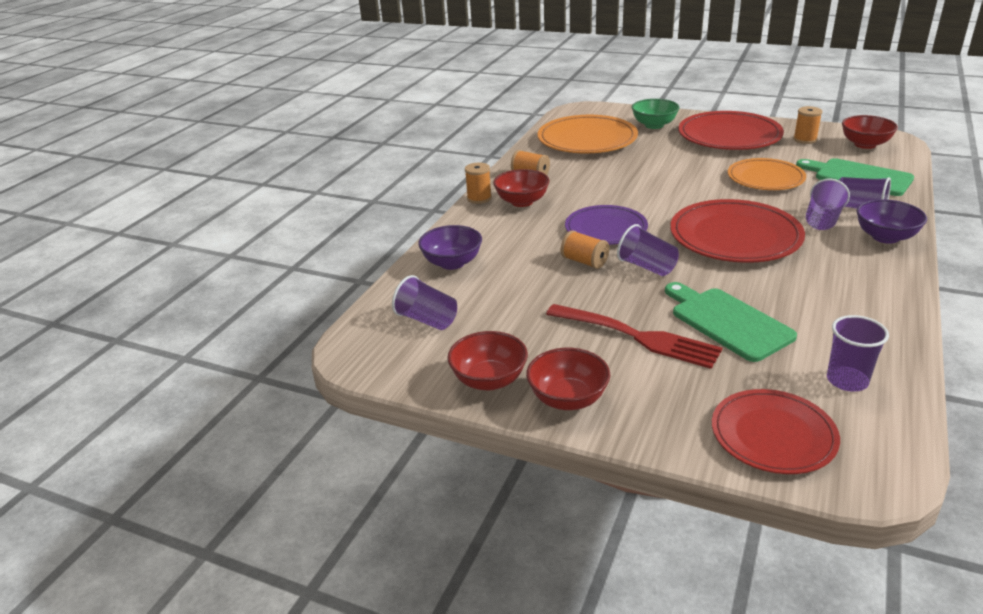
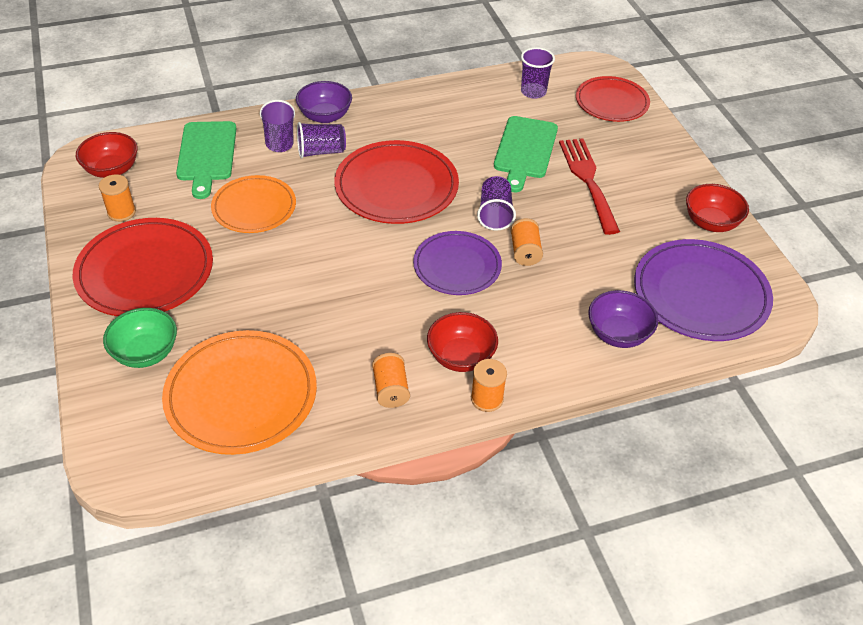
camera: 135 degrees left, 15 degrees up
(427, 320) = (700, 294): purple cup -> purple plate
(568, 399) = (681, 182): red bowl -> none

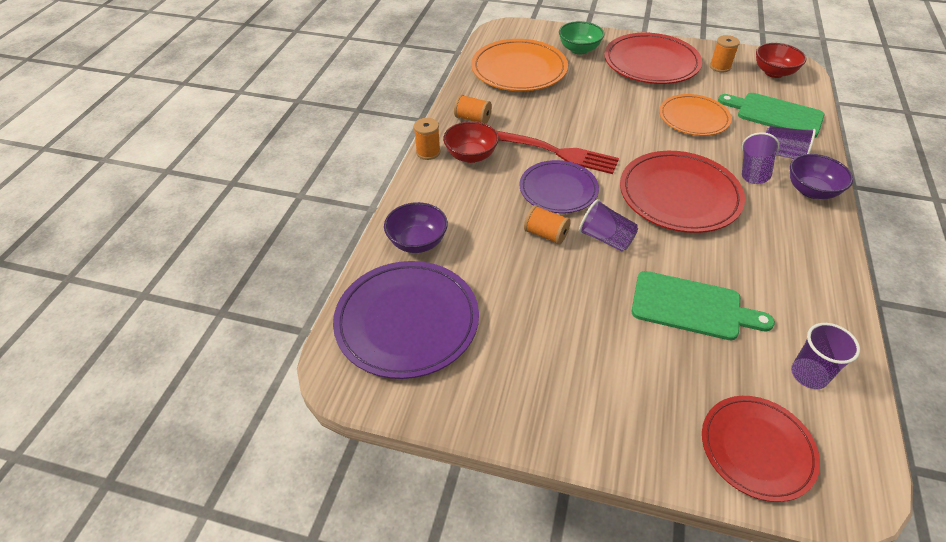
camera: 125 degrees right, 0 degrees up
(525, 150) = (691, 306): green cutting board -> green cutting board turned 150 degrees clockwise
(588, 181) = (613, 331): red fork -> red fork (558, 153)
(711, 222) = (483, 399): red bowl -> none

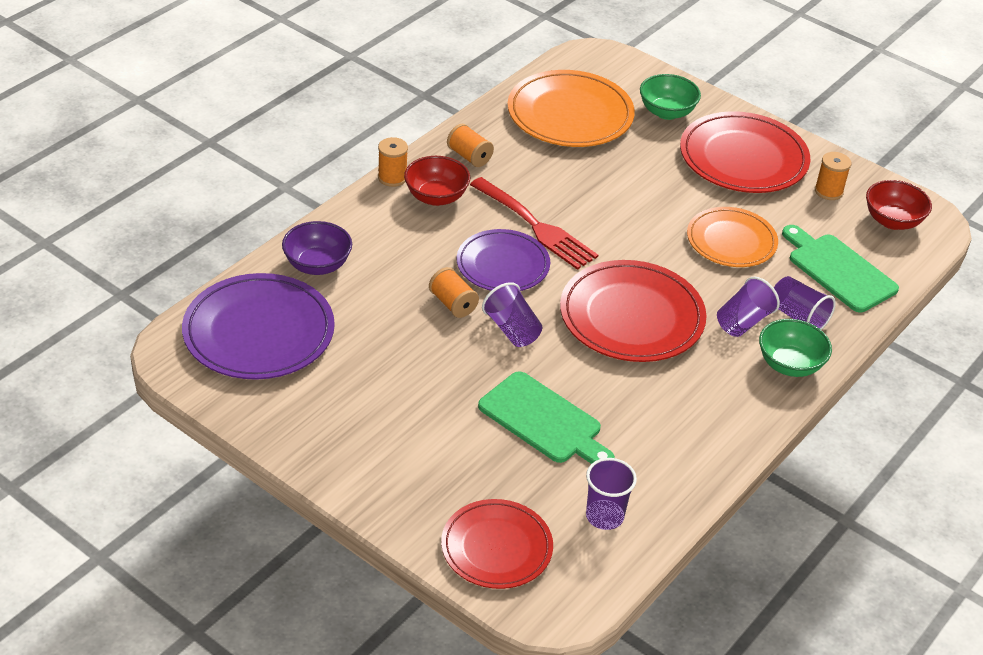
camera: 20 degrees right, 5 degrees down
(811, 191) = (789, 365): purple bowl -> green bowl

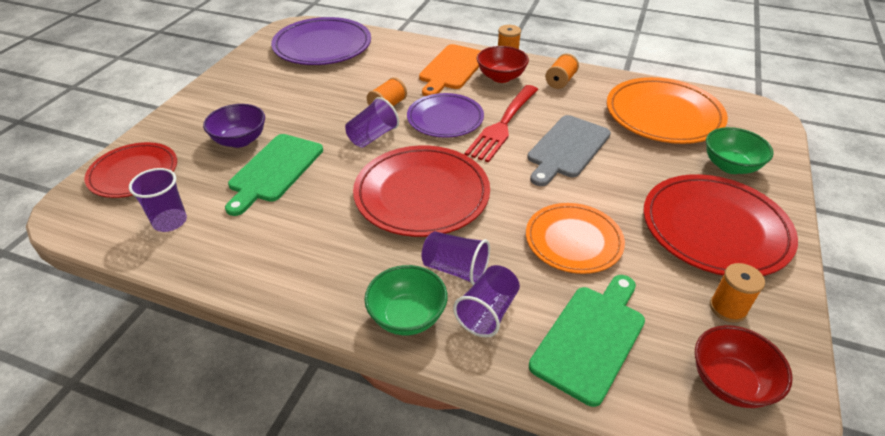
camera: 75 degrees right, 0 degrees up
(317, 265) = (396, 51): purple bowl -> purple bowl (240, 140)
(394, 230) = (452, 69): none -> orange cutting board
(598, 197) = (567, 148): none -> grey cutting board

